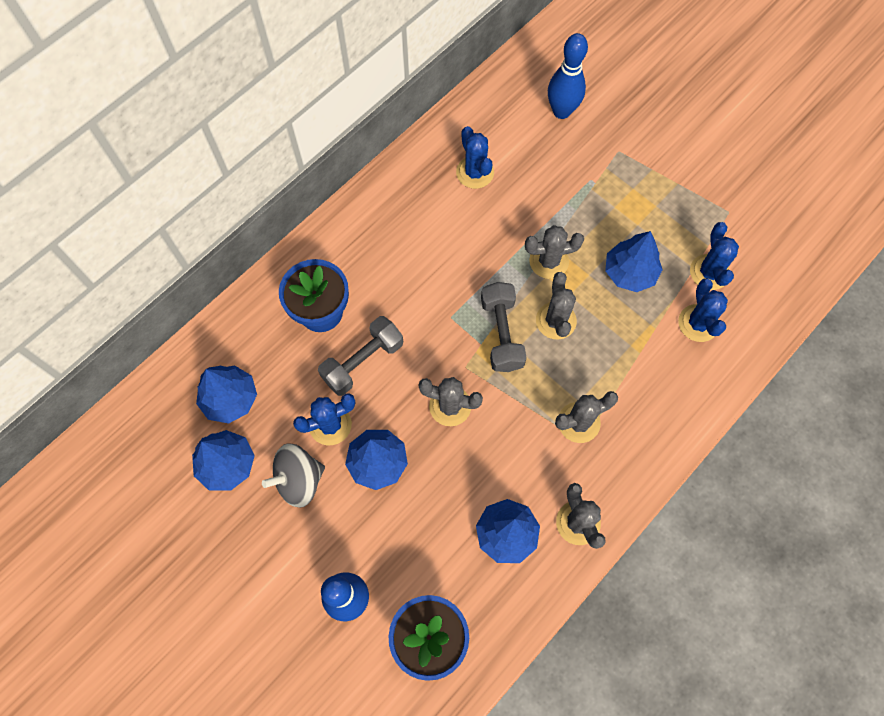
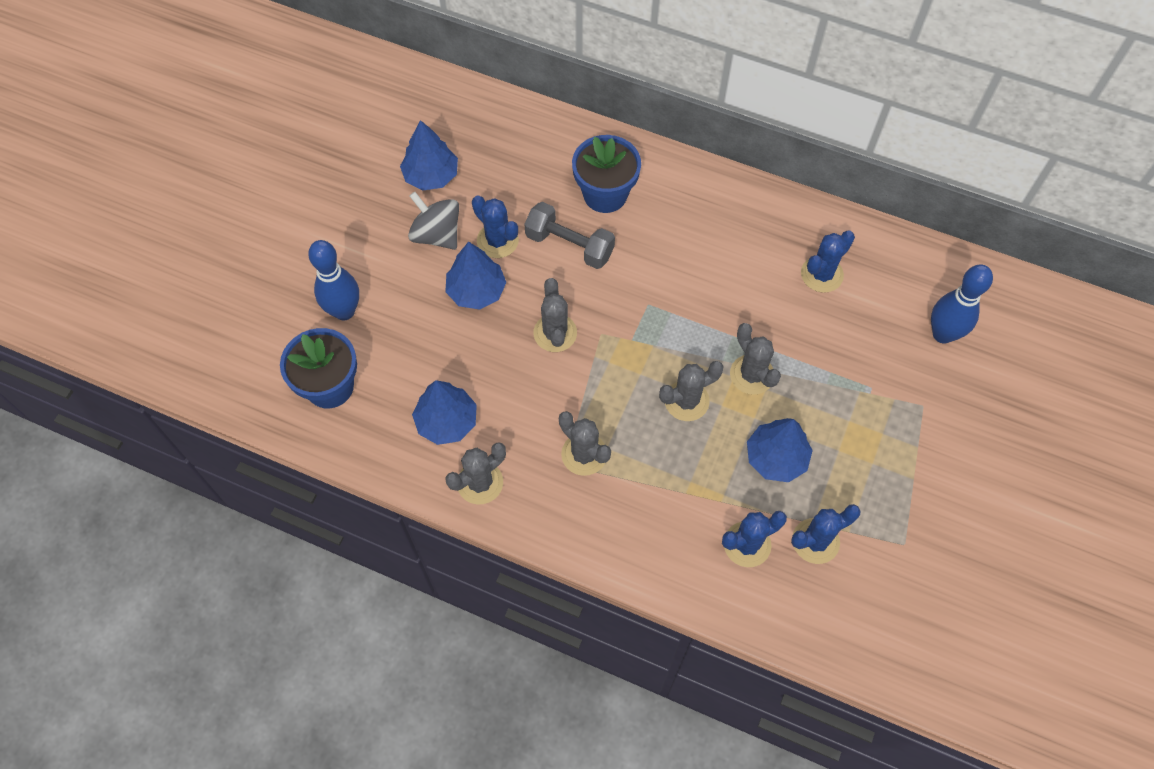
camera: 70 degrees right, 5 degrees down
(230, 399) = (491, 155): blue tree -> none
(501, 334) = (650, 355): grey dumbbell -> none

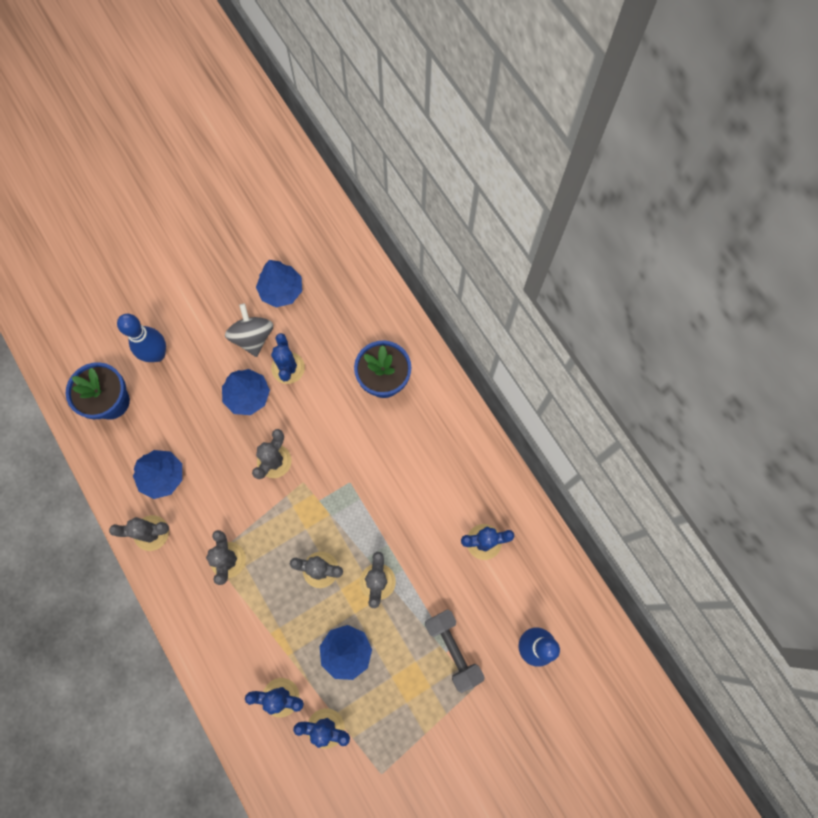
camera: 35 degrees right, 10 degrees up
(569, 245) = (331, 403): grey dumbbell -> grey dumbbell (453, 649)

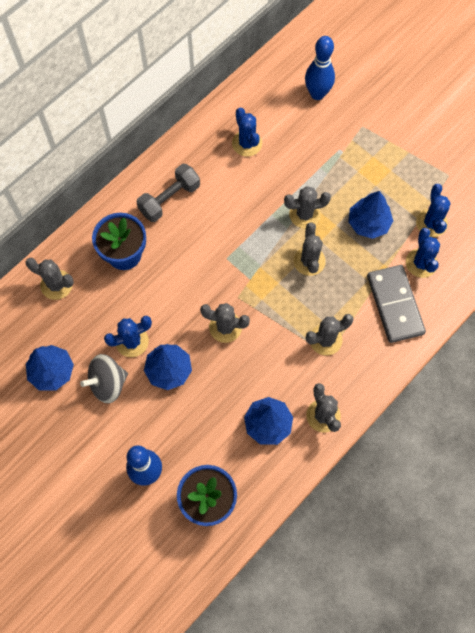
camera: 105 degrees left, 5 degrees down
(242, 648) = (394, 305): none -> grey domino
(369, 310) = (56, 285): none -> grey cactus
(453, 649) = (339, 147): grey dumbbell -> grey dumbbell (169, 199)

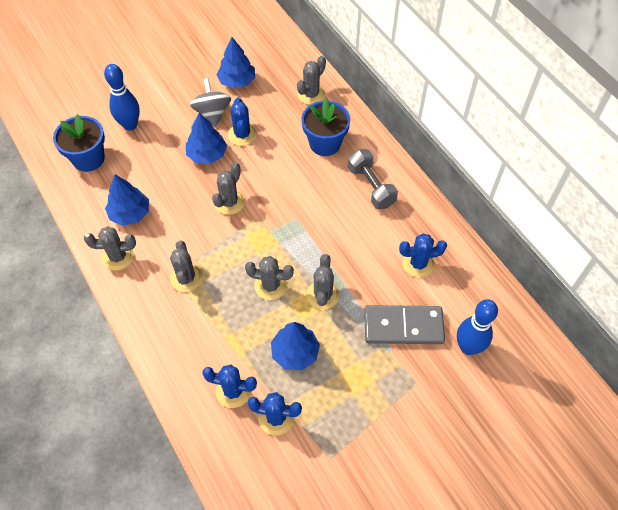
camera: 105 degrees right, 10 degrees down
(394, 305) = (197, 350): grey domino -> grey domino (403, 326)

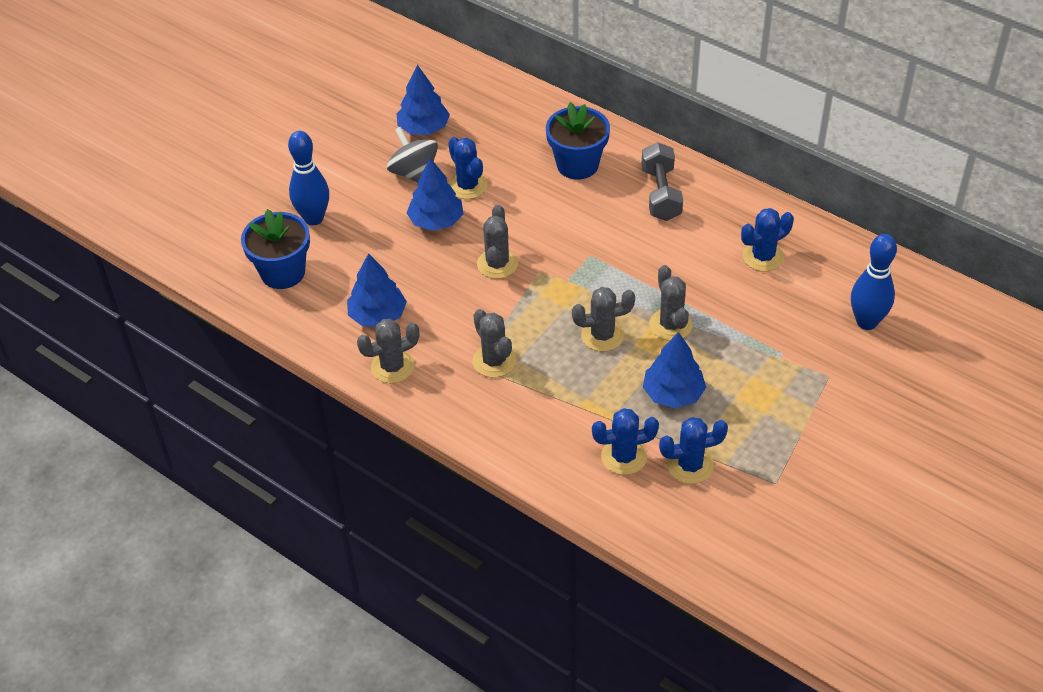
camera: 20 degrees left, 10 degrees down
(311, 94) = (528, 116): grey cactus -> none
(371, 186) = (661, 194): grey dumbbell -> grey dumbbell turned 45 degrees clockwise
(403, 326) = (782, 325): grey domino -> none

